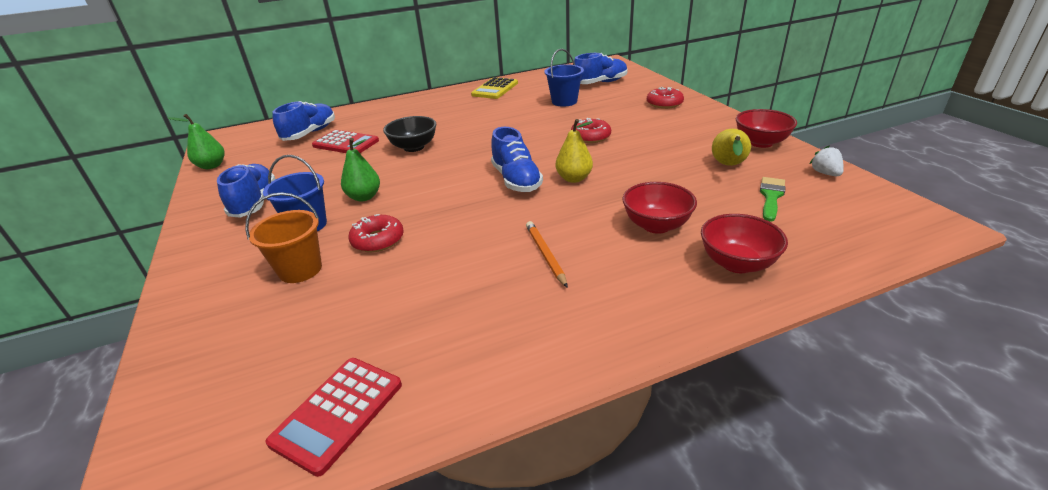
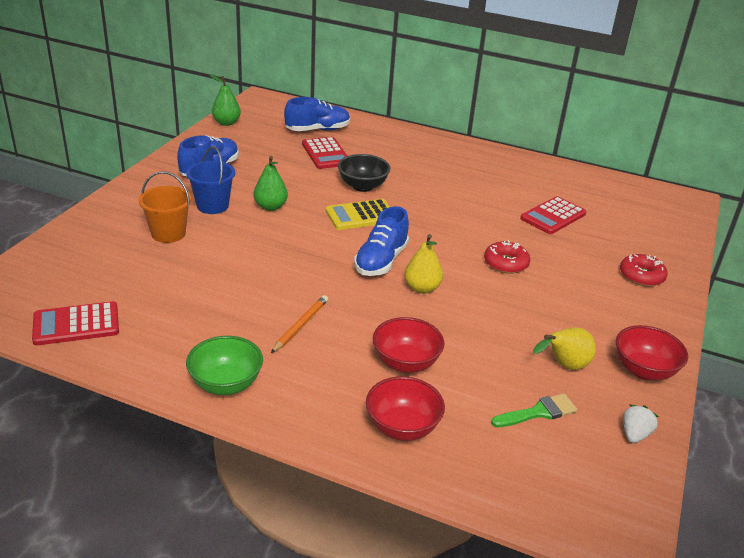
camera: 40 degrees right, 0 degrees up
(378, 240) = (231, 244): red donut -> none
(495, 89) = (518, 167): yellow calculator -> yellow calculator (361, 215)
(564, 101) = (553, 216): blue bucket -> red calculator
(577, 339) = (226, 384): none -> green bowl
(600, 83) = (627, 217): blue shoe -> none

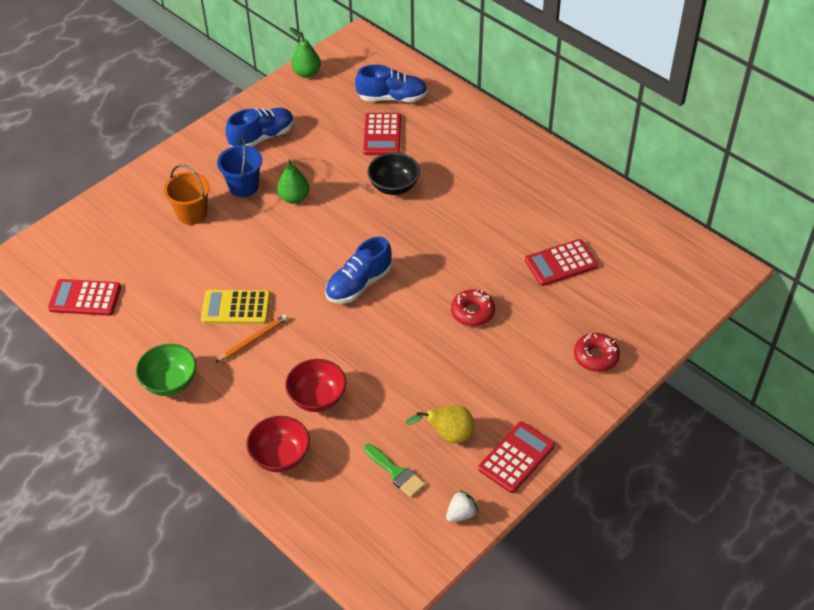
camera: 25 degrees right, 15 degrees up
(361, 215) = (371, 225): yellow calculator -> yellow calculator (236, 307)
(422, 288) = (377, 324): yellow pear -> none
(538, 412) = (396, 472): green brush -> green brush turned 45 degrees clockwise
(643, 370) = (516, 457): red bowl -> red calculator

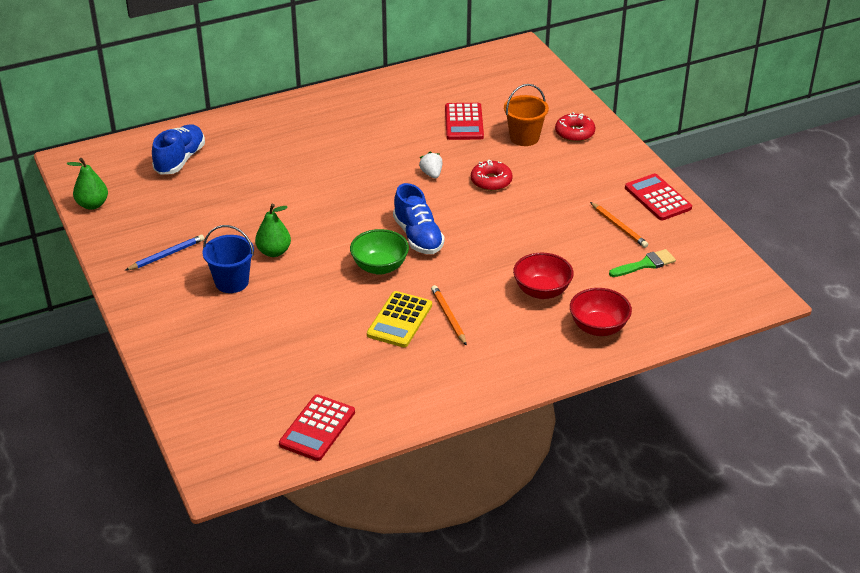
camera: 70 degrees left, 10 degrees down
(170, 382) = (473, 383): green bowl -> green bowl (380, 267)
(192, 214) = (245, 326): orange bucket -> orange bucket (524, 137)
(262, 137) = (167, 255): blue shoe -> blue pencil
(382, 135) = (228, 178): red calculator -> none
(394, 186) = (305, 187): black bowl -> none
(448, 435) = (619, 227): yellow pear -> orange pencil
(461, 514) = (702, 239): white strawberry -> white strawberry (431, 174)

